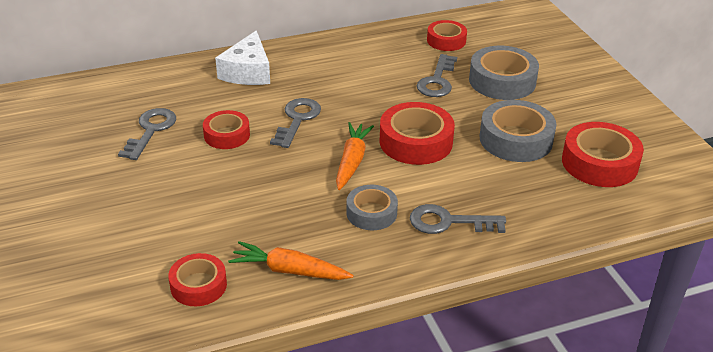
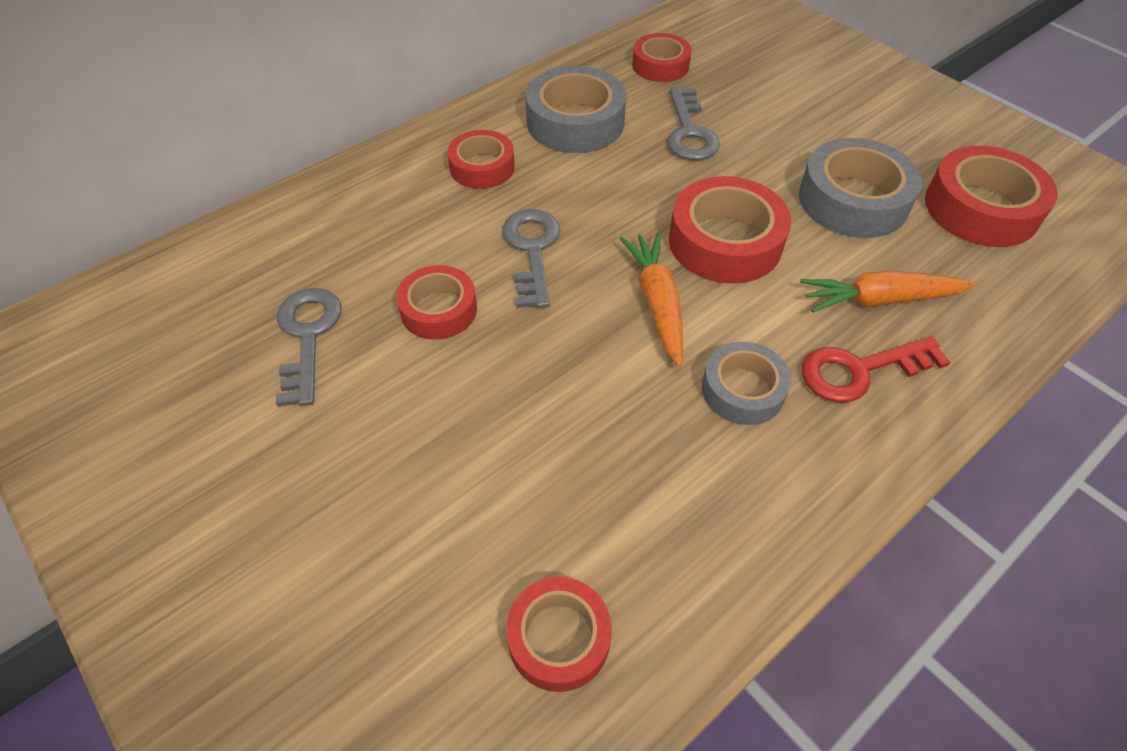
camera: 20 degrees left, 15 degrees up
(248, 72) = (408, 184): white cheese -> none
(289, 271) = (689, 549): orange carrot -> orange carrot (880, 300)
(296, 72) = (482, 167): none -> red tape
(449, 222) = (860, 371): grey key -> red key
(502, 81) = (773, 111): grey tape -> grey tape (575, 122)

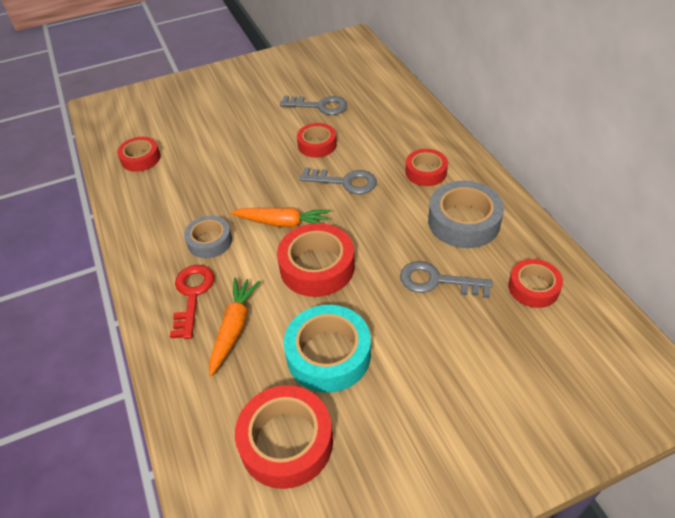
camera: 110 degrees right, 5 degrees down
(853, 200) = (328, 354): grey tape -> turquoise tape

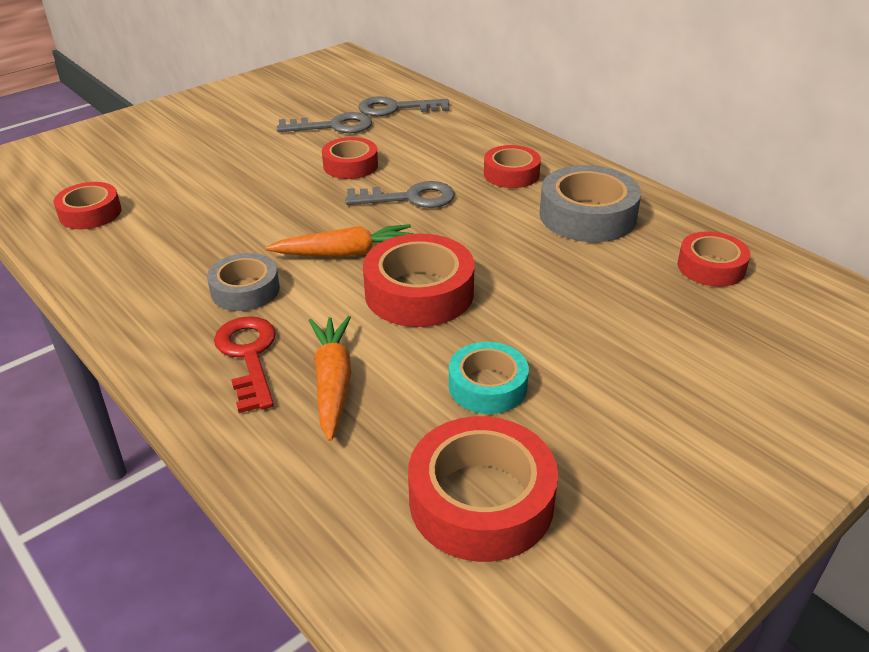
camera: 20 degrees left, 10 degrees down
(328, 354) = (487, 386): turquoise tape -> turquoise tape, size x0.63
(437, 281) = (589, 280): grey key -> grey key (396, 108)

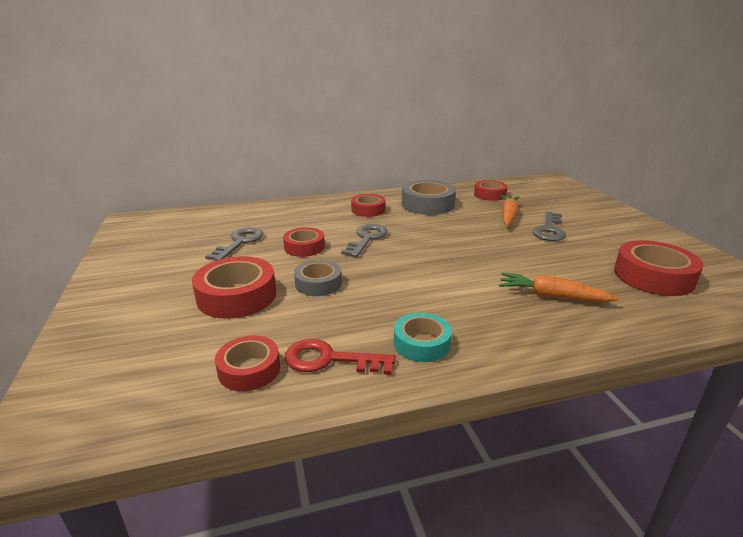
camera: 65 degrees left, 10 degrees down
(245, 290) = (435, 309): grey tape -> grey tape (318, 283)
(248, 356) = (515, 320): red key -> red key (330, 360)
(345, 253) = (415, 268): orange carrot -> orange carrot (508, 216)
(396, 108) = (244, 220): grey key -> grey key (549, 230)
(419, 292) = (473, 256): red tape -> red tape (237, 296)
(487, 386) = (565, 257): turquoise tape -> turquoise tape (421, 343)

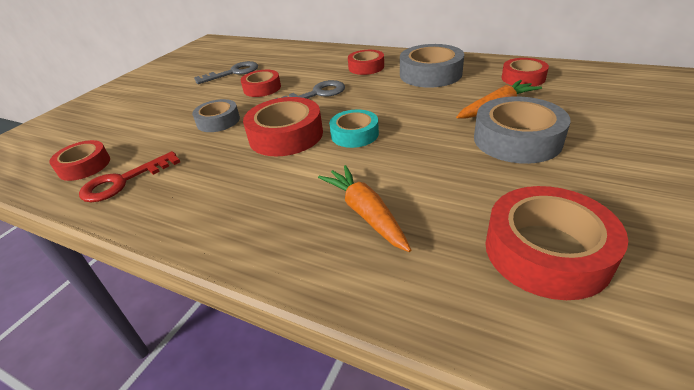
camera: 45 degrees right, 10 degrees up
(237, 296) = (164, 113): red tape -> red tape (286, 135)
(330, 360) = (123, 181): red key -> red key turned 90 degrees counterclockwise
(421, 343) = (187, 199): turquoise tape -> turquoise tape (354, 134)
(549, 230) = (517, 139): grey key -> grey tape

